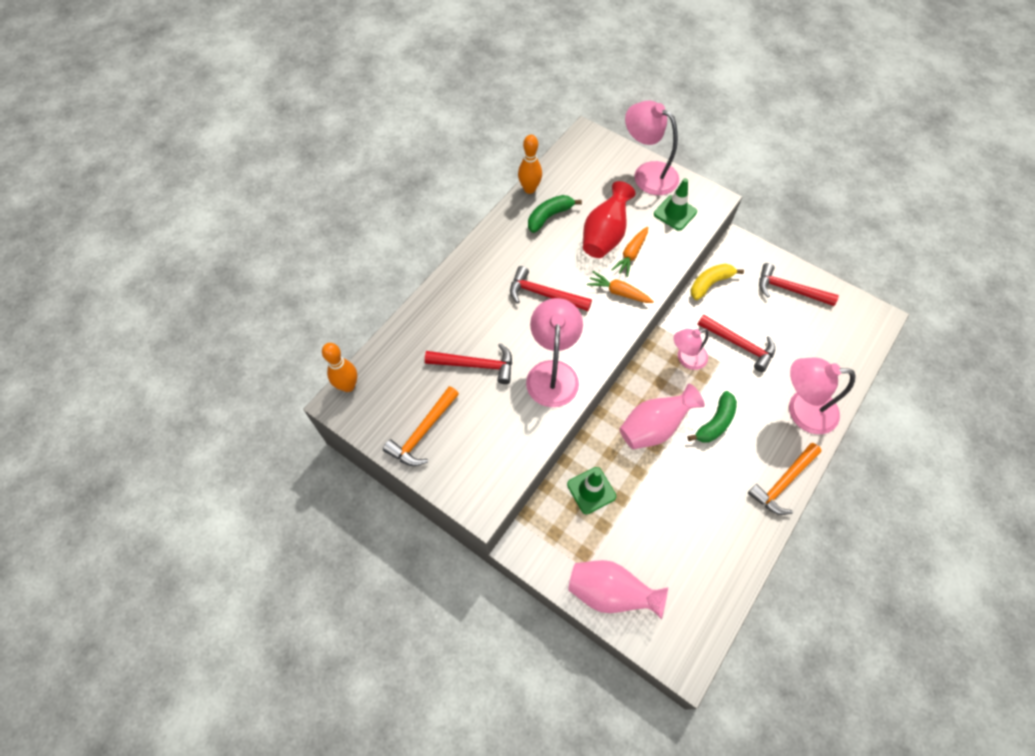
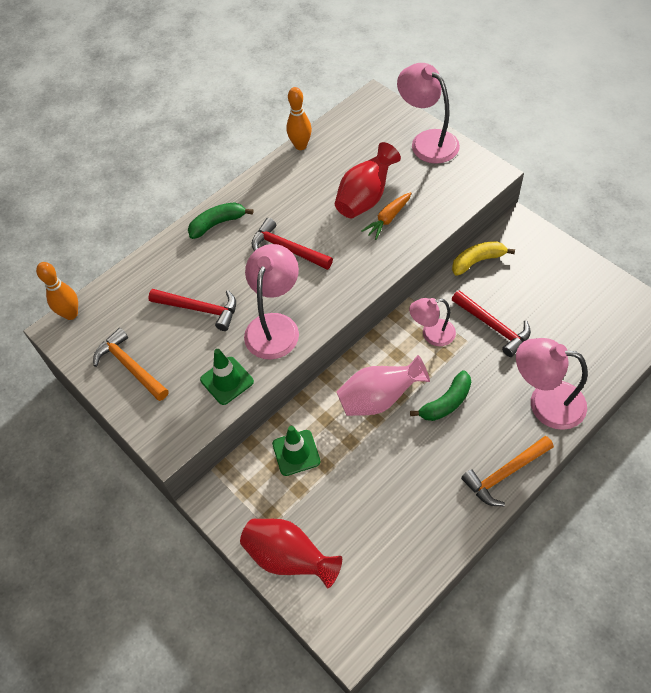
camera: 15 degrees right, 5 degrees down
(423, 432) = (130, 367): orange hammer -> orange hammer turned 90 degrees clockwise
(549, 216) = (313, 174): green banana -> green banana (217, 223)
(610, 592) = (289, 558): pink vase -> red vase
(618, 292) = (365, 255): orange carrot -> none
(675, 213) = (446, 182): green traffic cone -> green traffic cone (227, 381)
(789, 290) = (564, 277): red hammer -> none

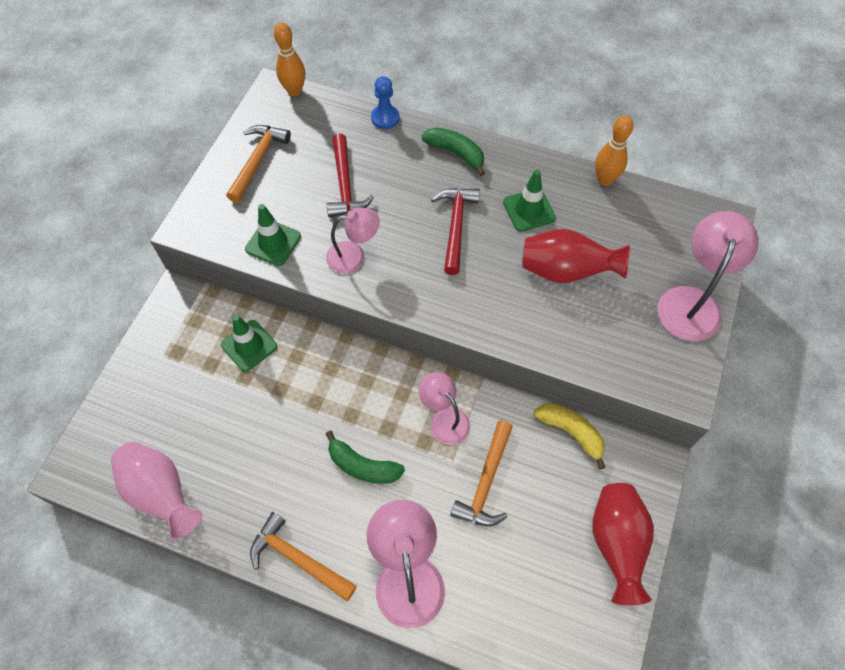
camera: 60 degrees right, 5 degrees up
(149, 258) = (385, 118): none -> blue pawn
(275, 326) = (354, 256): pink lamp -> pink lamp, size x0.63
(289, 558) = (138, 385): red vase -> red vase (616, 543)
(300, 199) = (529, 210): none -> green traffic cone
(379, 398) = (340, 397): pink vase -> pink vase (161, 493)
(388, 219) = (548, 305): orange carrot -> none
(493, 326) = (486, 481): red hammer -> orange hammer

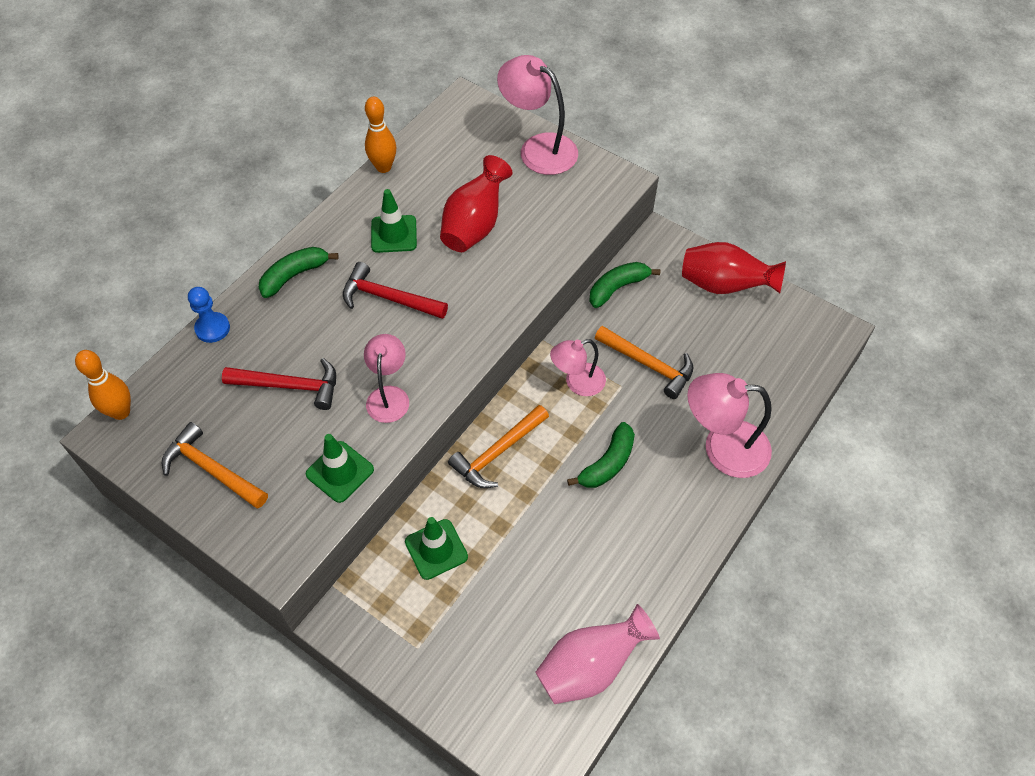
camera: 75 degrees left, 5 degrees down
(298, 559) = (690, 539): orange hammer -> orange hammer (498, 452)
(571, 432) = (617, 288): yellow banana -> green banana

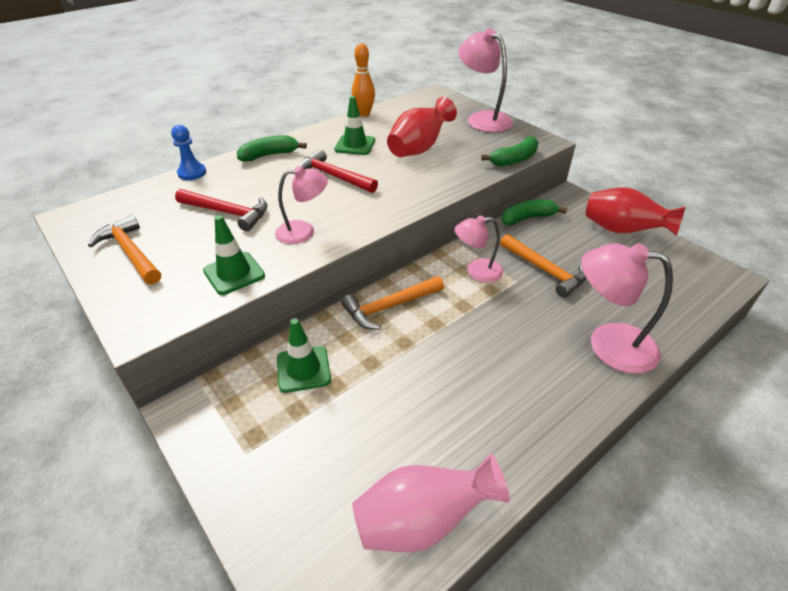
camera: 15 degrees right, 15 degrees down
(121, 412) = (91, 206): orange bowling pin -> none
(389, 396) = (303, 231): pink lamp -> pink lamp turned 60 degrees clockwise
(607, 463) = (490, 334): green banana -> green banana (514, 159)

